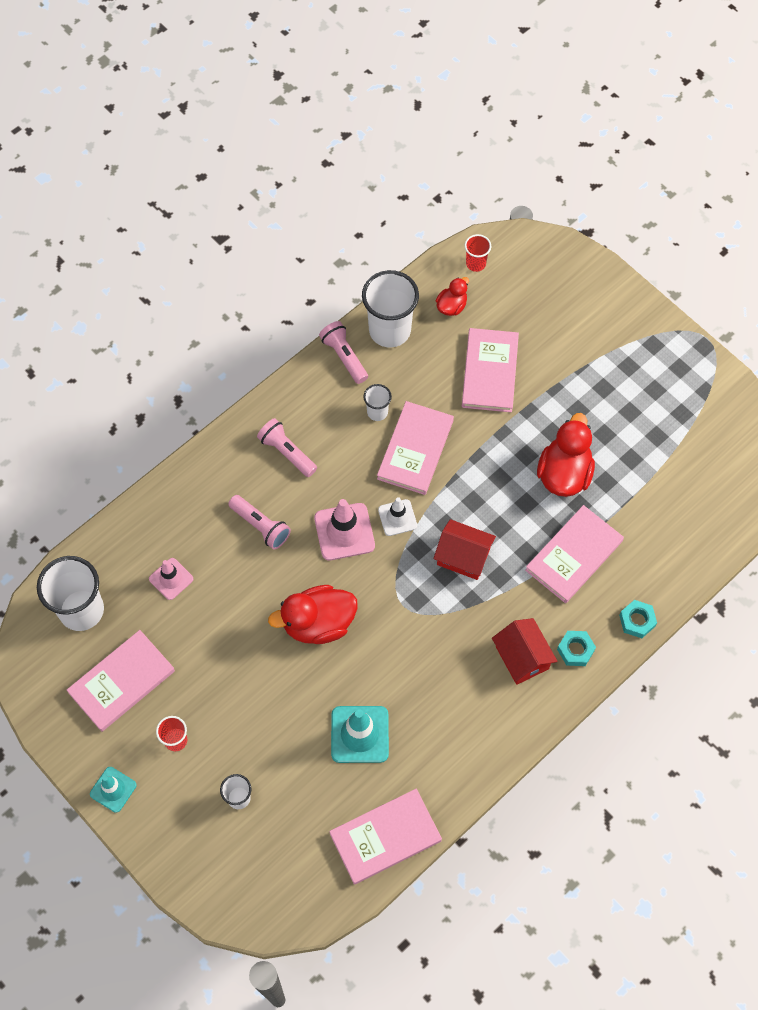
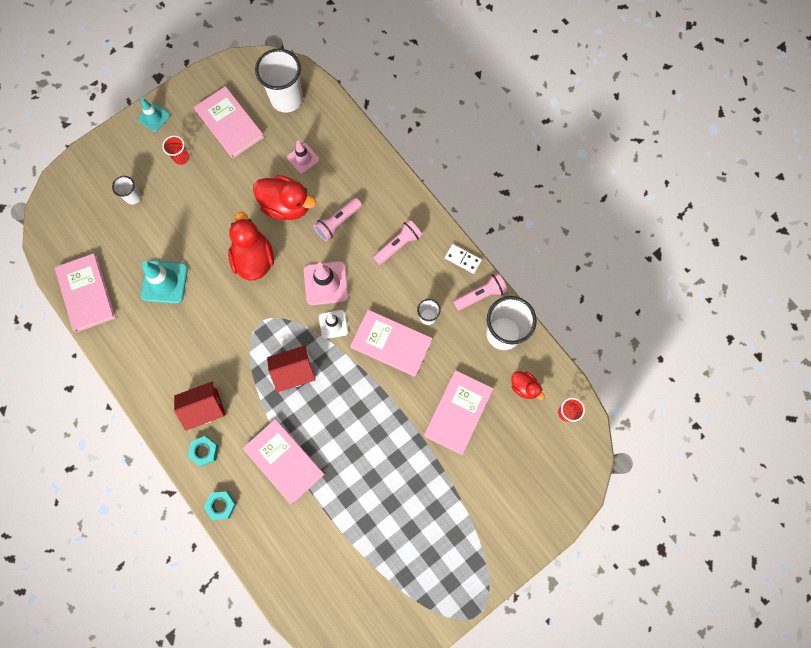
camera: 95 degrees right, 10 degrees up
(300, 379) = (463, 259): none -> white domino
(463, 557) = (294, 372): red house -> red house turned 45 degrees clockwise
(490, 372) = (458, 412): pink book -> pink book turned 75 degrees counterclockwise
(564, 473) = (358, 463): red duck -> red duck (286, 205)

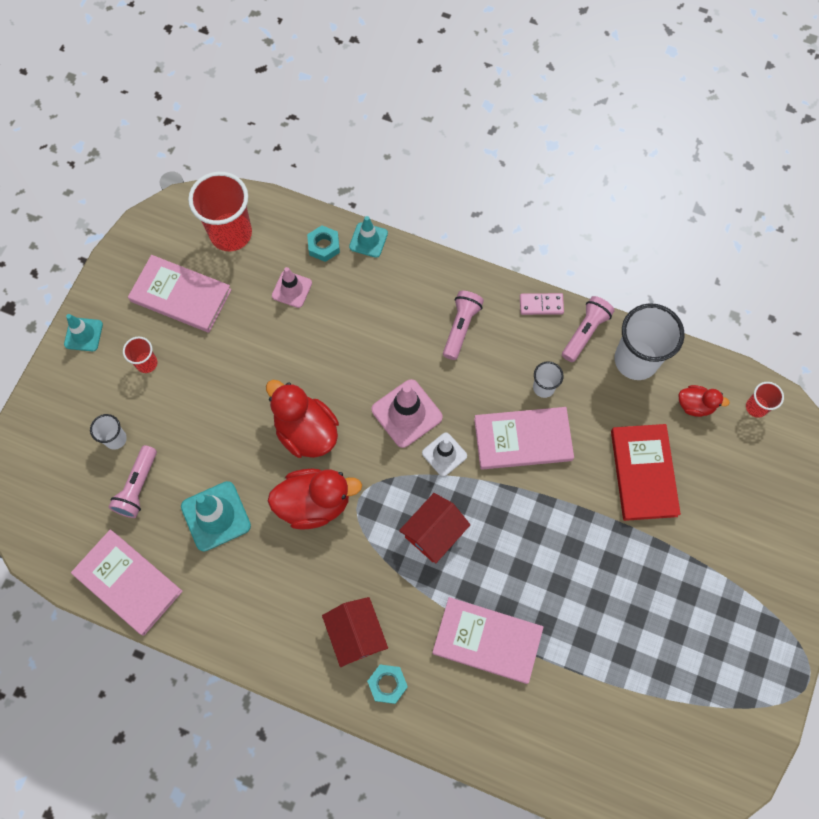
camera: 30 degrees left, 5 degrees down
(204, 408) = (356, 634): red house -> red house turned 60 degrees counterclockwise
(221, 505) = (447, 735): turquoise nut -> turquoise nut (324, 246)
(286, 99) = (231, 233): white cup -> red cup
(286, 205) = (306, 351): red duck -> red duck (314, 503)
(338, 222) = (377, 339): pink flashlight -> pink flashlight (138, 487)
(374, 151) = (368, 240): none -> turquoise traffic cone
(458, 412) = (643, 473): pink book -> red book
(463, 259) = (541, 305): white domino -> pink domino

